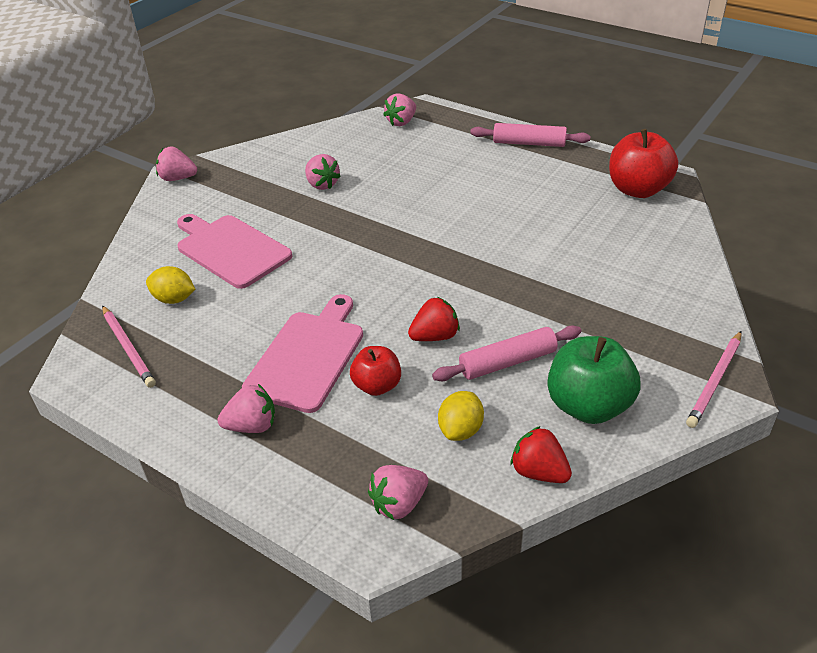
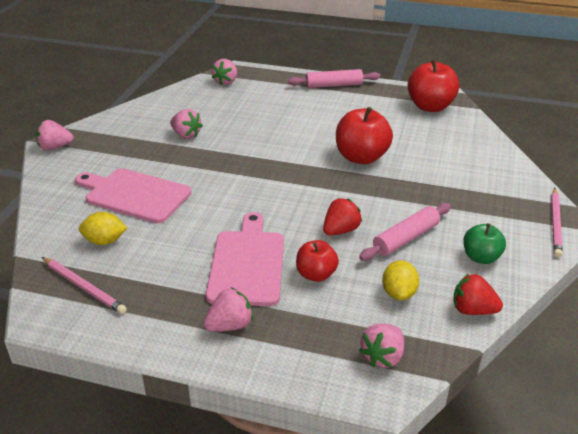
camera: 20 degrees left, 5 degrees down
(511, 245) = (361, 157): none -> red apple
(588, 406) = (481, 257): green apple -> green apple, size x0.60

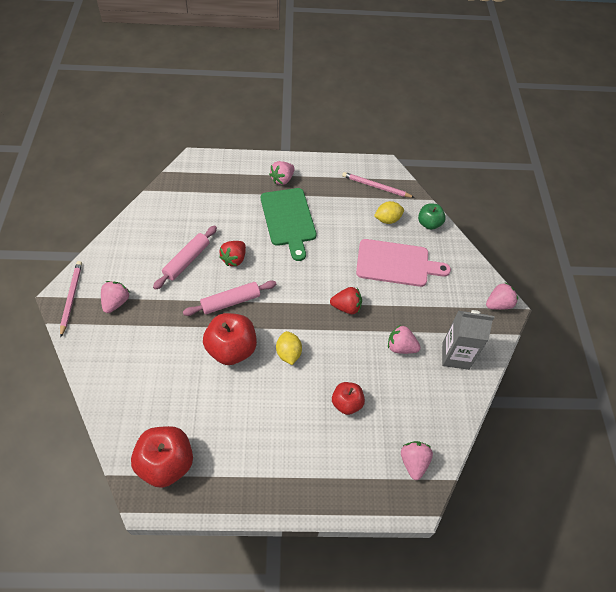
camera: 160 degrees right, 20 degrees up
(138, 123) = (455, 356): none -> grey carton
(247, 264) = (288, 219): pink cutting board -> green cutting board
(316, 274) = (243, 220): red apple -> red apple (346, 403)
(333, 85) = (286, 488): pink rolling pin -> pink rolling pin (231, 302)
(382, 356) = (196, 177): pink strawberry -> pink strawberry (116, 302)
(399, 293) = (189, 216): yellow lemon -> yellow lemon (288, 353)
(472, 310) = (144, 213): red strawberry -> red strawberry (346, 307)
(481, 257) = (134, 254): green apple -> green apple (429, 224)

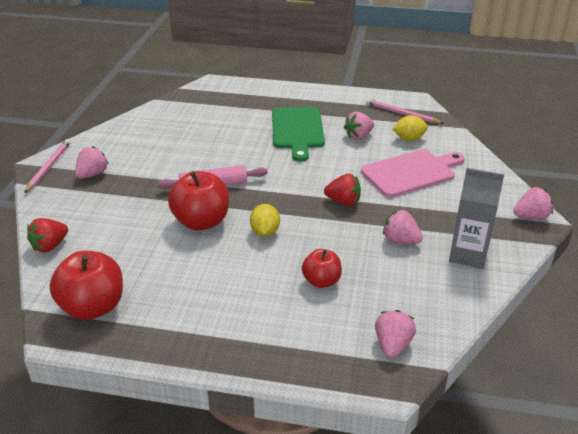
camera: 15 degrees right, 20 degrees down
(186, 260) = (178, 151): pink rolling pin -> none
(234, 259) = (229, 154): red strawberry -> red strawberry (50, 246)
(282, 179) = (299, 101): pink strawberry -> pink strawberry (358, 136)
(396, 263) = (411, 172): pink cutting board -> pink cutting board turned 45 degrees counterclockwise
(429, 224) = (457, 145): green apple -> none

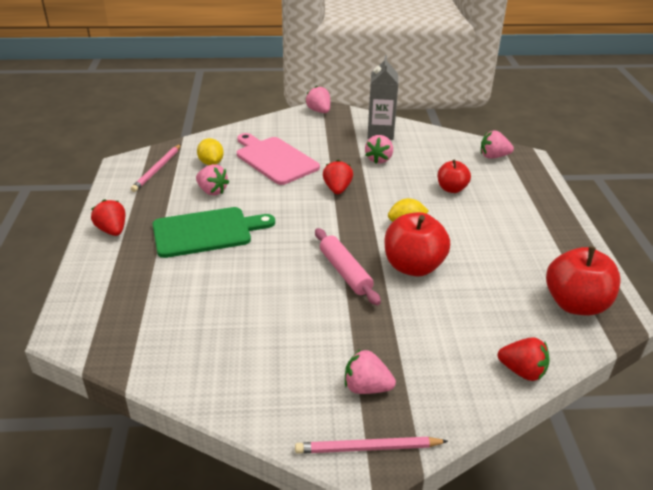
camera: 105 degrees left, 0 degrees up
(314, 95) = (112, 230): none -> red strawberry

